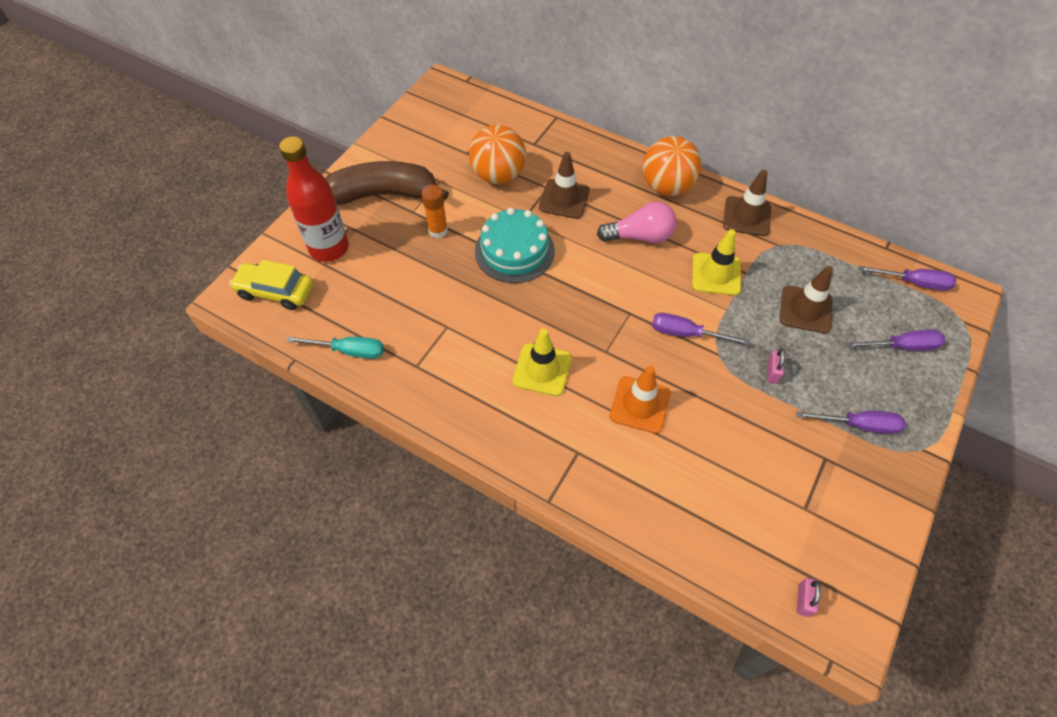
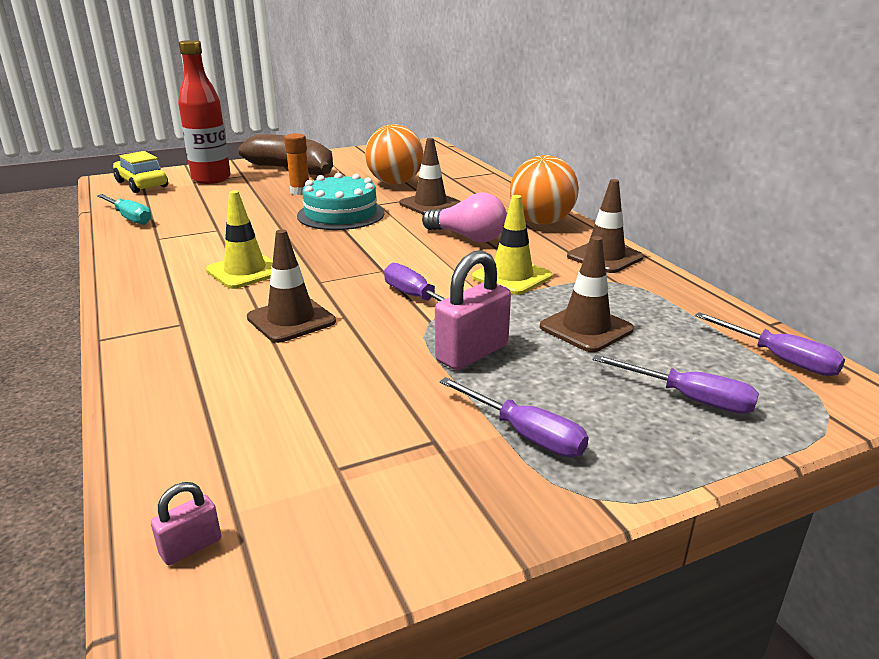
camera: 35 degrees right, 30 degrees down
(640, 405) = (291, 320): orange traffic cone -> brown traffic cone
(772, 372) = (472, 353): pink padlock -> pink padlock, size x1.99

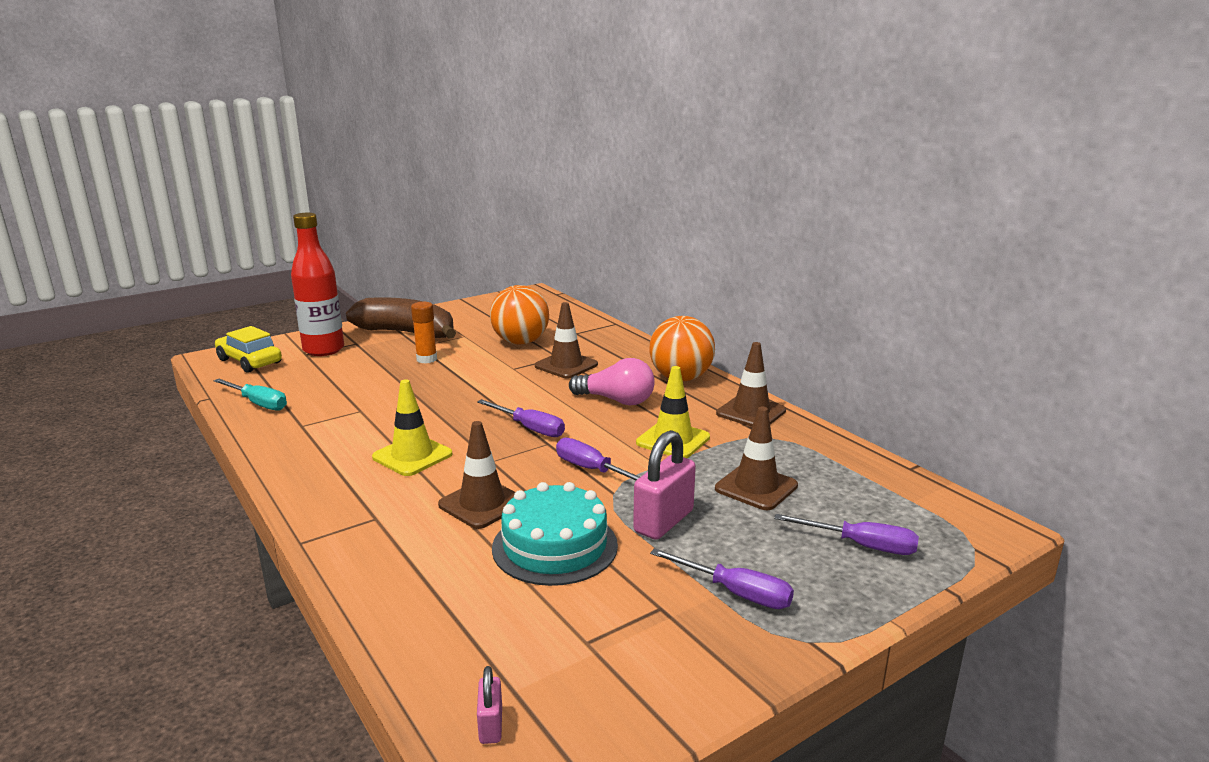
camera: 10 degrees left, 5 degrees down
(191, 547) = (490, 725): pink padlock -> pink padlock turned 45 degrees counterclockwise
(341, 214) = (480, 383): turquoise cake -> turquoise cake (555, 546)
(779, 359) = (925, 501): purple screwdriver -> purple screwdriver (530, 428)

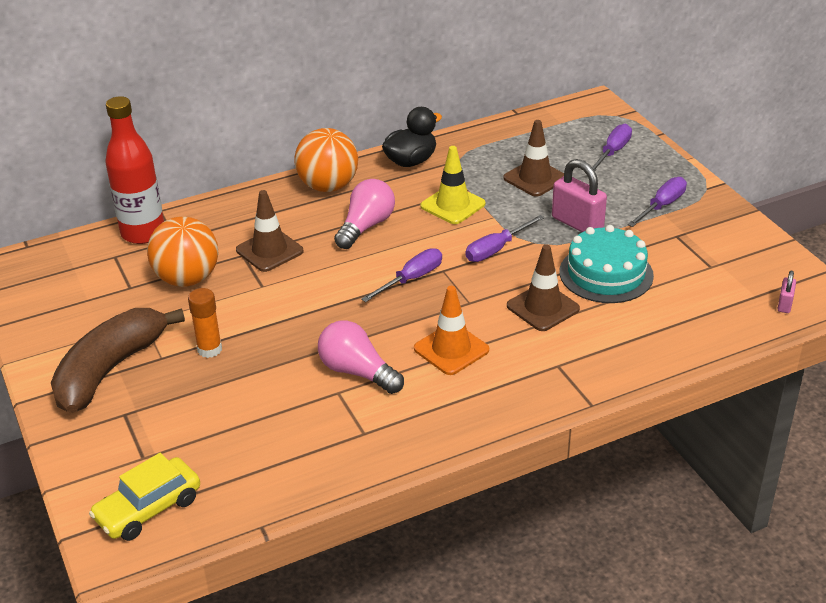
camera: 80 degrees left, 15 degrees up
(258, 403) = (294, 477): turquoise screwdriver -> none
(323, 350) = (136, 441): red bottle -> red bottle (143, 233)
(386, 415) = (357, 372): none -> pink light bulb
(412, 456) = (451, 349): yellow traffic cone -> orange traffic cone
(490, 725) = (784, 304): pink padlock -> pink padlock turned 75 degrees counterclockwise
(751, 412) = (411, 161): brown traffic cone -> black duck

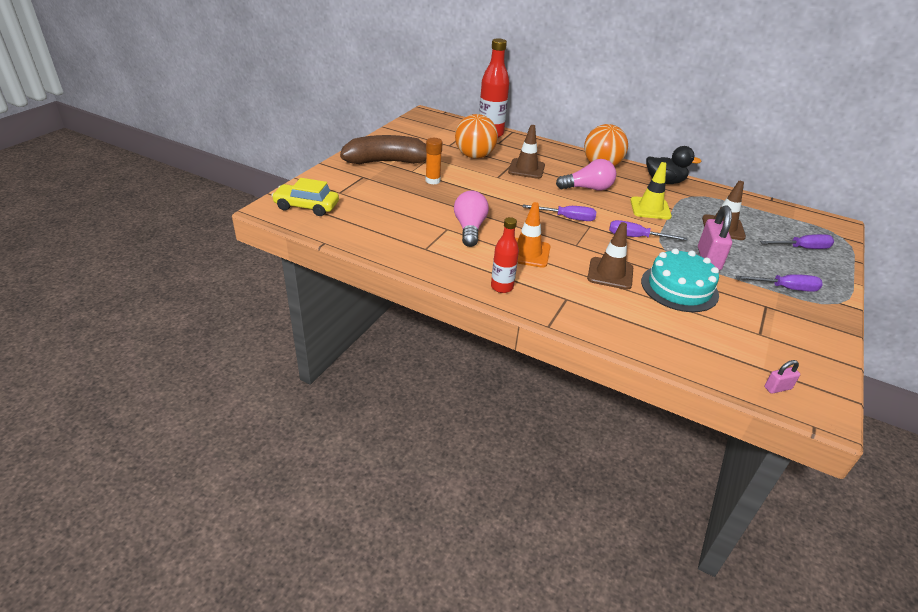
camera: 50 degrees right, 0 degrees up
(497, 405) = (502, 287): none -> red bottle

